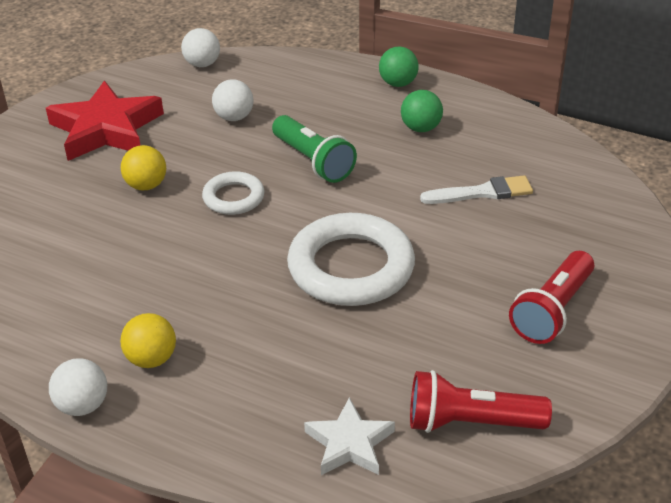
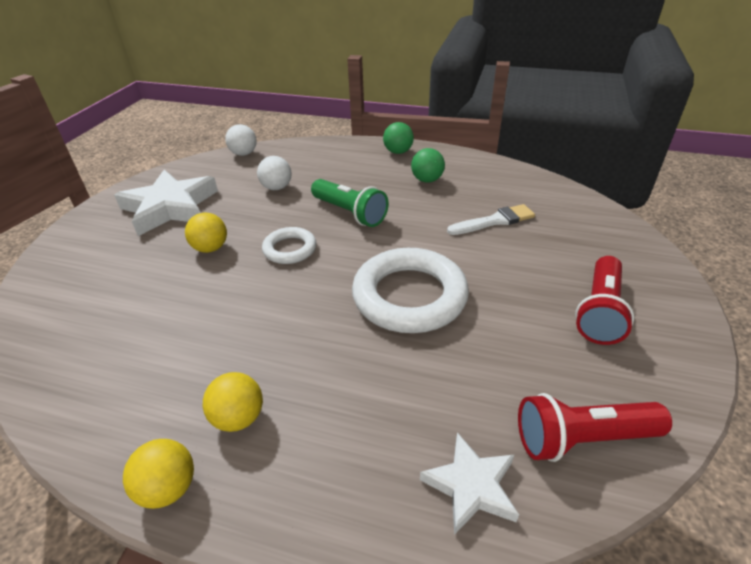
camera: 10 degrees left, 0 degrees up
(83, 405) = (168, 488): white ball -> yellow ball
(106, 129) = (170, 207): red star -> white star

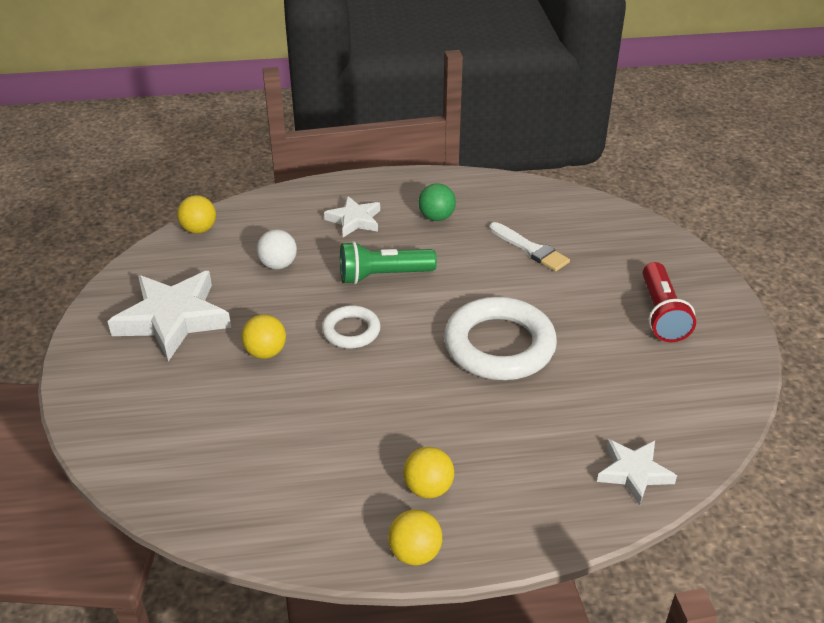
camera: 25 degrees left, 0 degrees up
(244, 154) = (199, 229): white ball -> yellow ball
(350, 213) = (383, 275): green flashlight -> green flashlight turned 150 degrees clockwise
(359, 169) = (354, 220): none -> white star
(398, 152) = (382, 188): green ball -> none
(494, 221) = (530, 249): white brush -> white brush turned 90 degrees clockwise
(581, 438) = (691, 416): red flashlight -> none

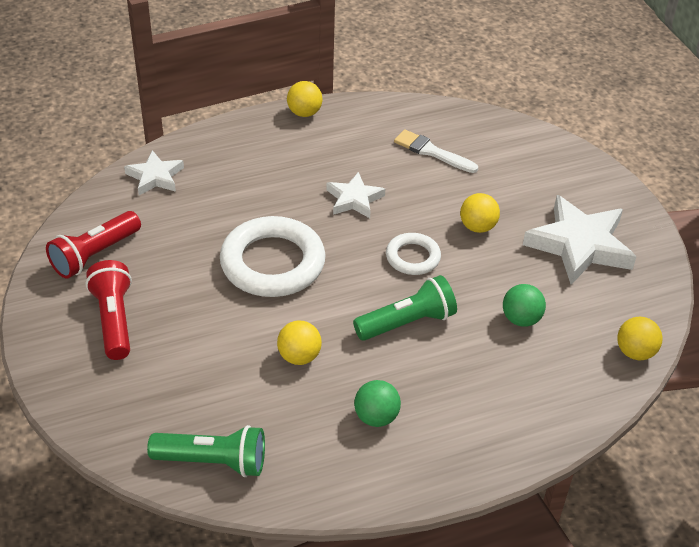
camera: 165 degrees right, 5 degrees up
(278, 265) = (521, 319): white ball -> green ball
(354, 220) = (471, 395): white star -> white star (354, 199)
(428, 488) = (306, 148): yellow ball -> yellow ball (299, 356)
(530, 249) = (255, 384): white brush -> white brush (432, 152)
(569, 208) = (213, 462): none -> green flashlight
(693, 381) = (94, 255): none -> red flashlight

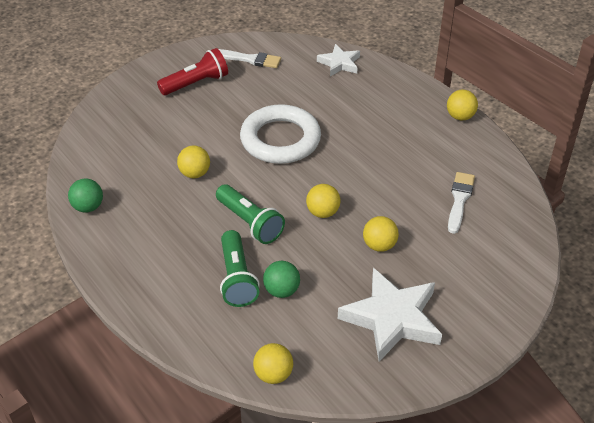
camera: 75 degrees right, 0 degrees up
(94, 255) = (250, 59): red flashlight -> white brush
(213, 462) = (93, 156): green flashlight -> green flashlight (237, 278)
(354, 199) = (372, 166): white star -> none
(376, 417) = (151, 224): green ball -> green ball (88, 207)
(413, 257) = (322, 212): white ring -> yellow ball

